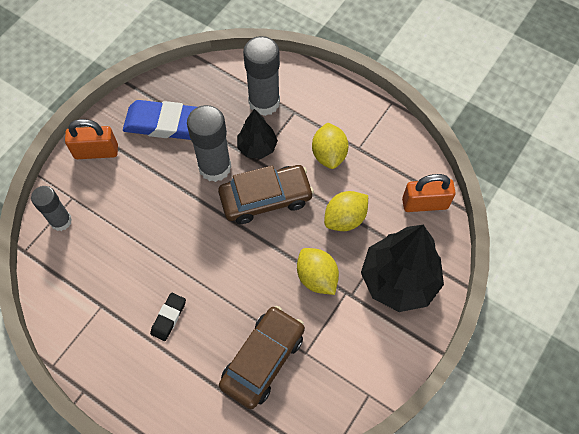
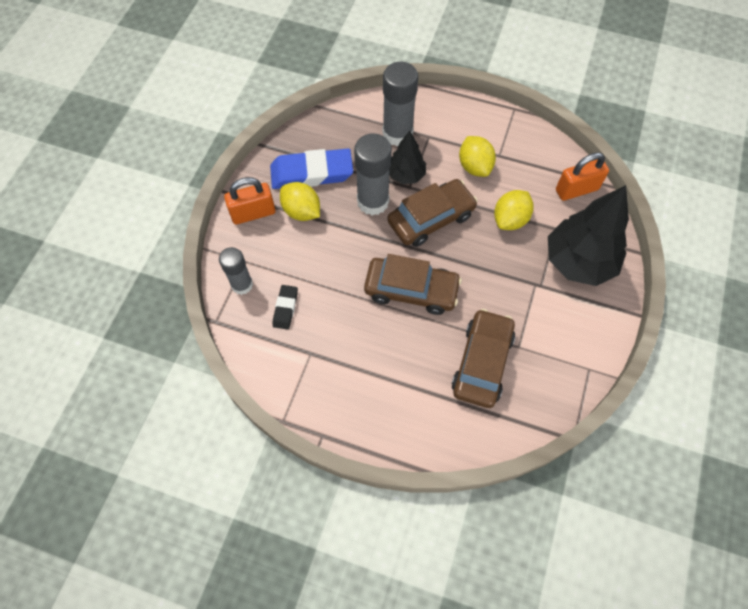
camera: 15 degrees left, 0 degrees up
(168, 317) = (379, 347): black eraser -> black eraser (285, 308)
(220, 267) = (411, 290): none -> brown car
(317, 277) = (504, 277): yellow lemon -> yellow lemon (301, 211)

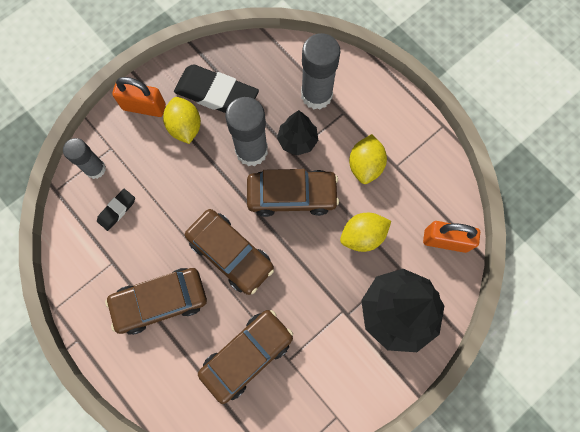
camera: 30 degrees right, 10 degrees up
(311, 173) = (216, 94): blue eraser -> black eraser
(376, 361) = (160, 302): none -> brown car

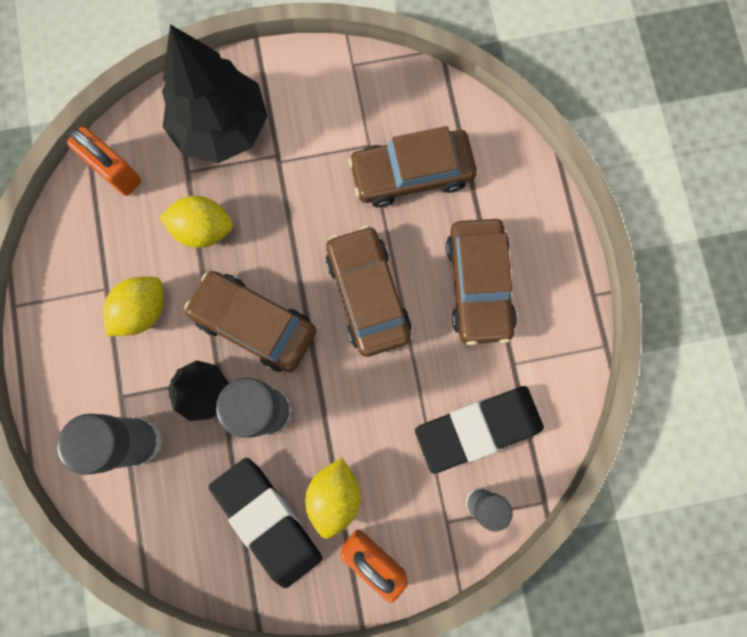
camera: 150 degrees left, 5 degrees up
(117, 210) = (478, 428): black eraser -> black eraser, size x2.04
(160, 302) = (478, 285): brown car -> brown car turned 75 degrees clockwise

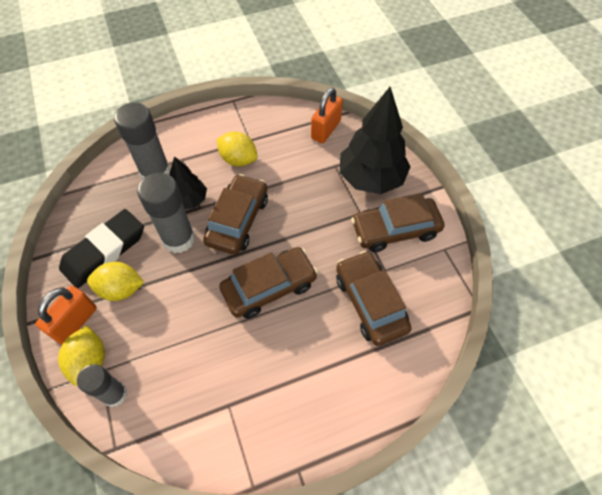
camera: 80 degrees right, 20 degrees down
(203, 229) = (298, 181): yellow lemon -> yellow lemon (90, 361)
(478, 285) = (290, 367): brown car -> brown car (395, 230)
(478, 428) = (174, 384): black eraser -> none

